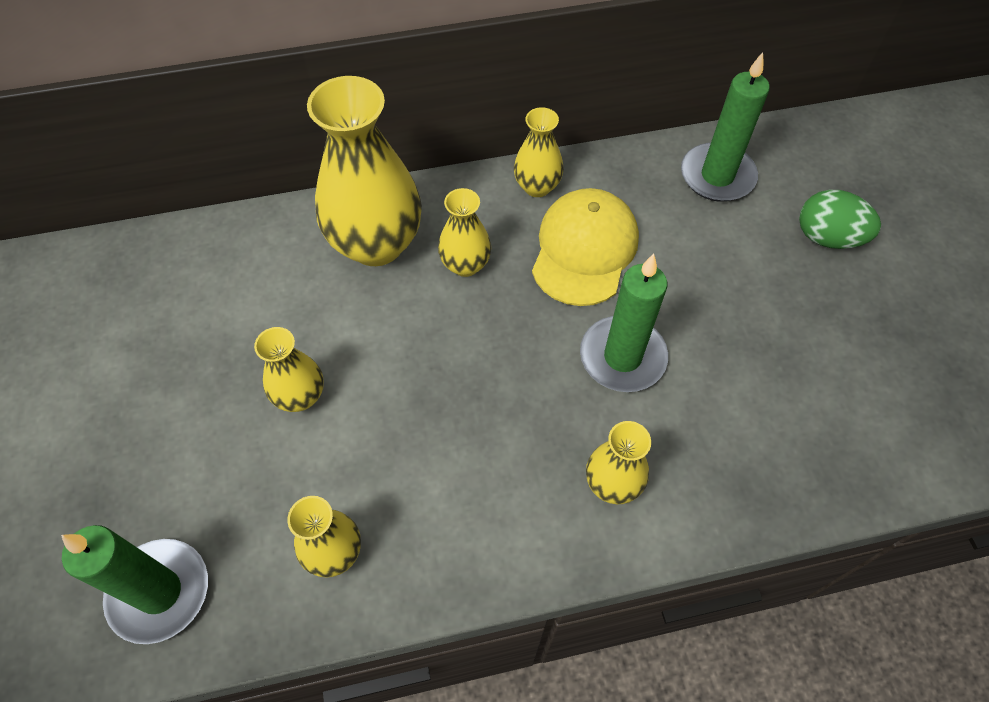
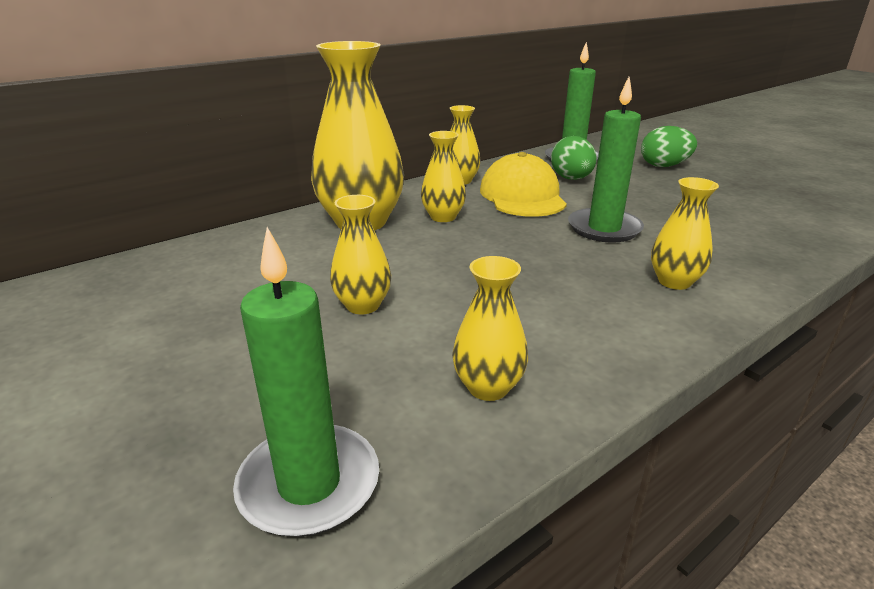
camera: 25 degrees left, 30 degrees down
(675, 229) = (571, 179): none -> green egg

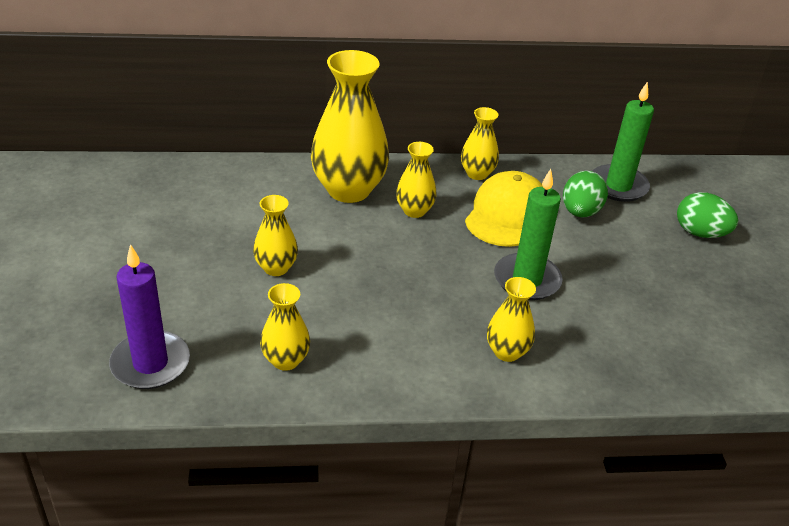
camera: 30 degrees right, 10 degrees up
(309, 484) = (150, 363): green candle -> purple candle

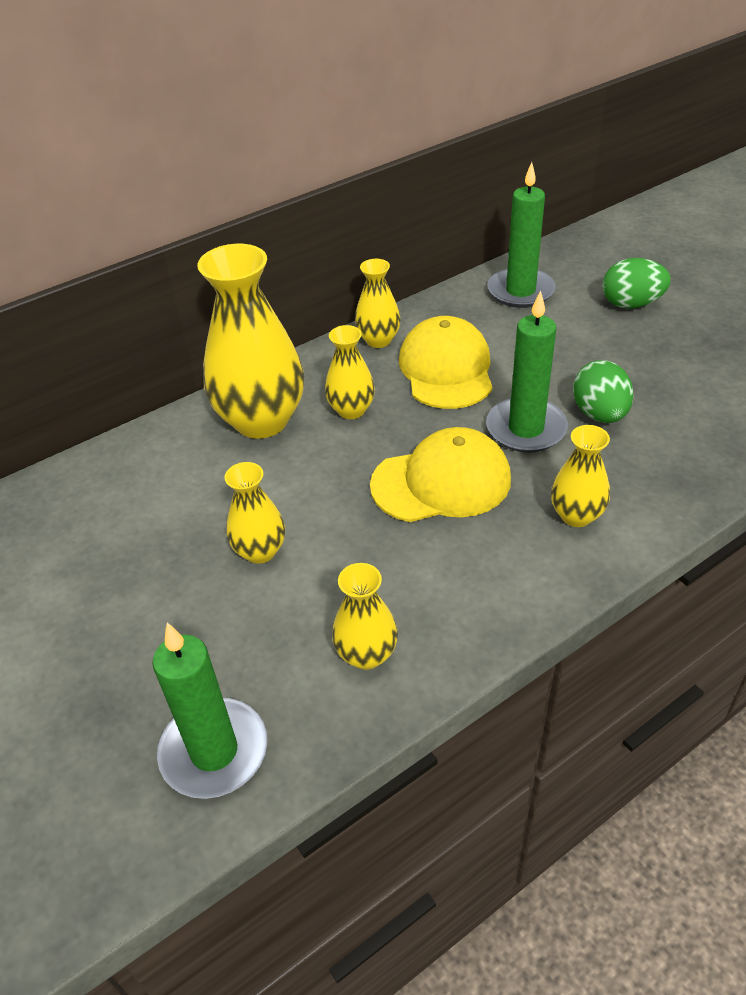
camera: 25 degrees left, 5 degrees up
(150, 363) = (214, 751): purple candle -> green candle
(432, 284) = (441, 482): none -> yellow cap
(580, 212) = (510, 334): green egg -> green egg (599, 414)

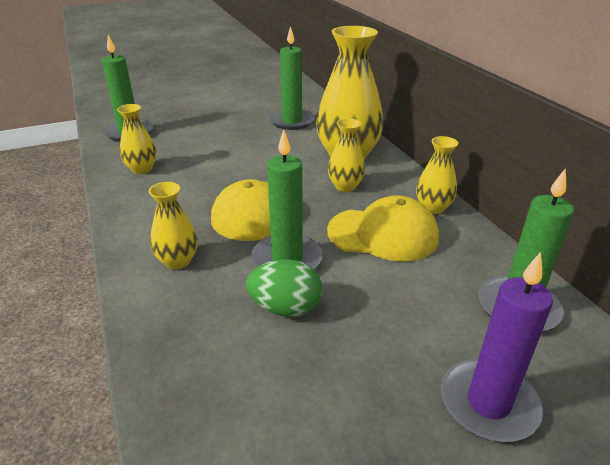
camera: 100 degrees right, 10 degrees down
(137, 505) = (292, 121): none -> green candle
(260, 551) = (235, 148): yellow vase -> none
(631, 304) = (488, 403): green egg -> purple candle

